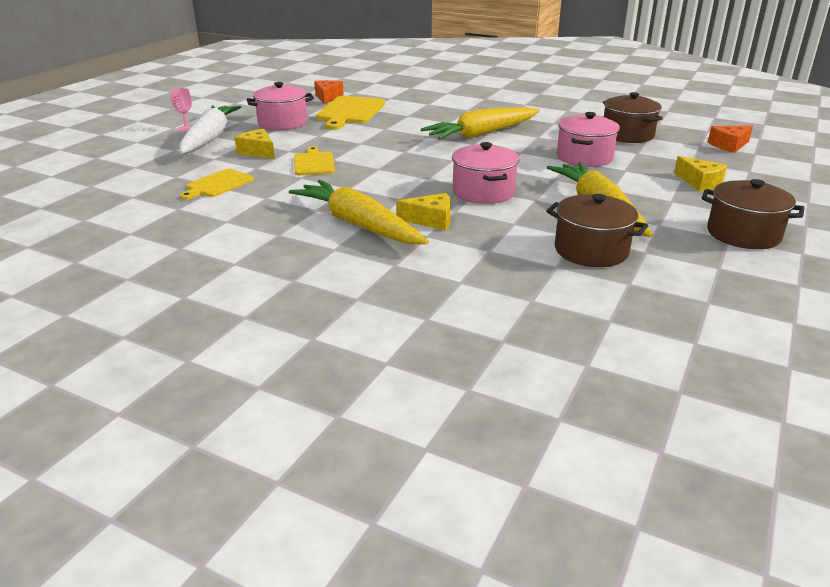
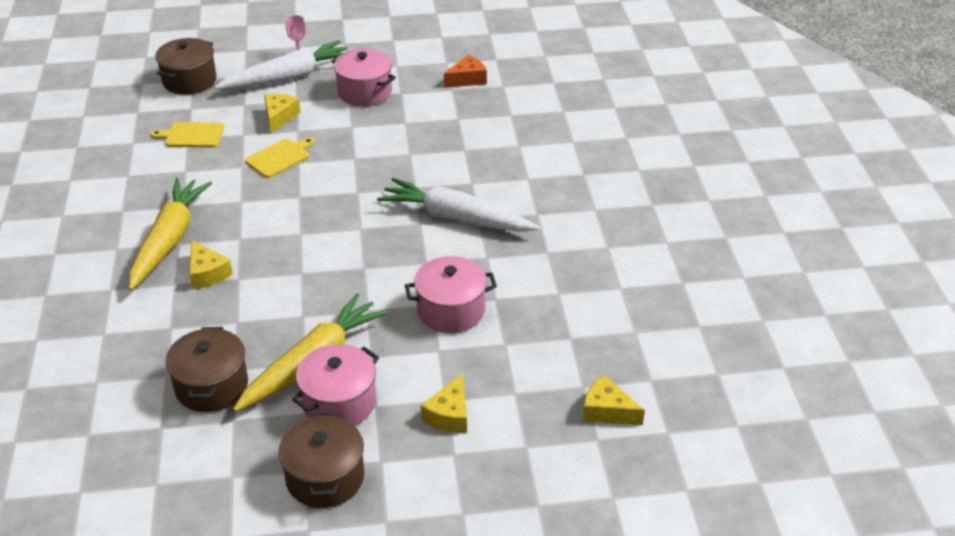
camera: 55 degrees right, 10 degrees up
(350, 112) = (437, 112): yellow cutting board -> none
(482, 134) = (456, 218): yellow carrot -> white carrot
(483, 192) = (294, 278): pink pot -> pink pot (339, 403)
(627, 135) = (561, 319): brown pot -> brown pot (189, 81)
(729, 145) = (607, 411): orange cheese -> yellow cheese

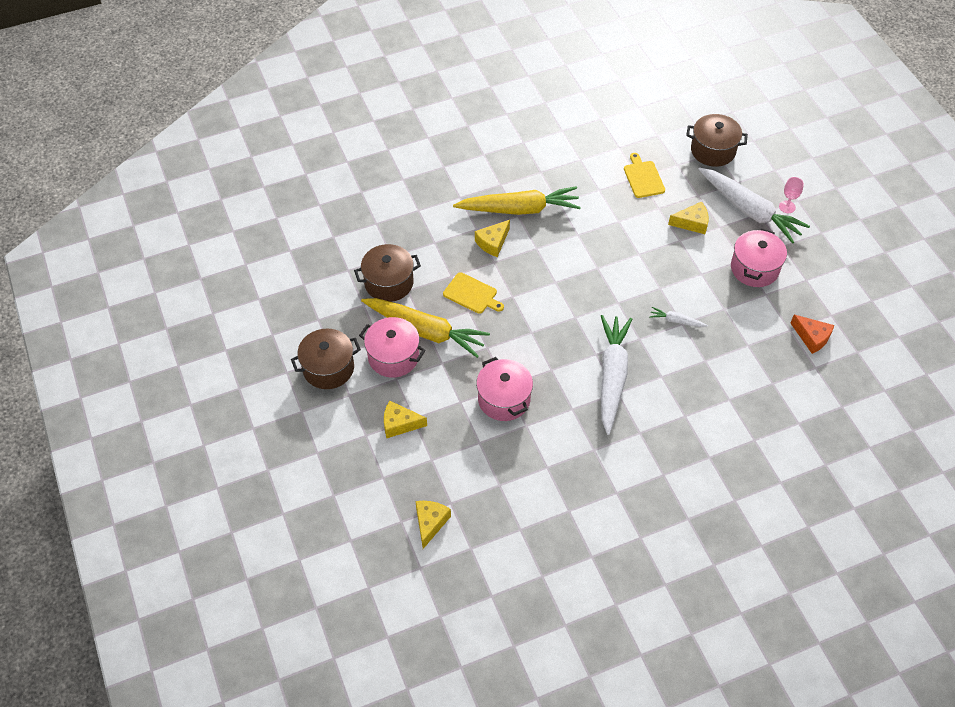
camera: 75 degrees right, 15 degrees up
(280, 157) = (640, 240): yellow cutting board -> yellow cutting board (472, 294)
(404, 157) = (676, 321): none -> white carrot

